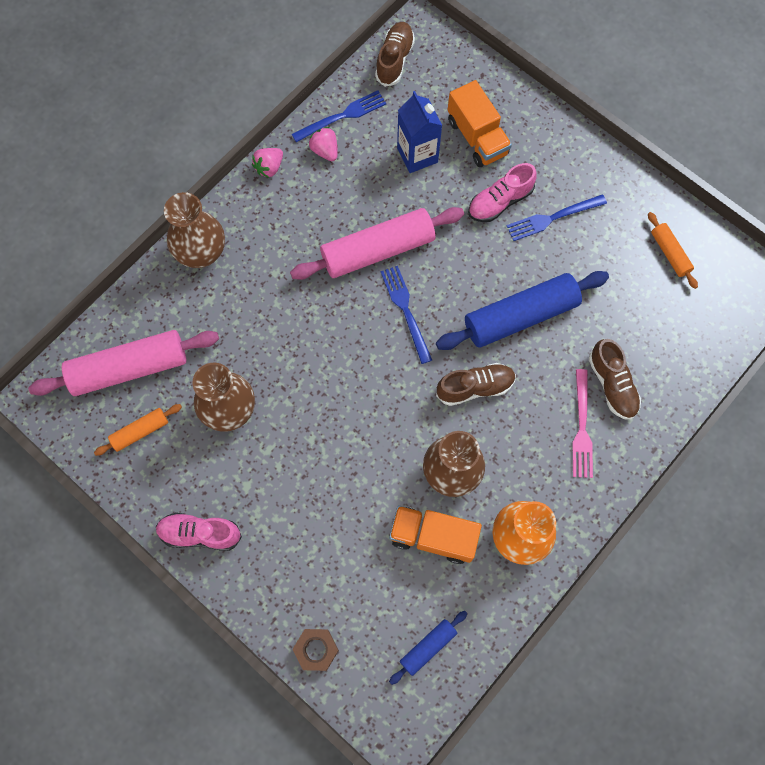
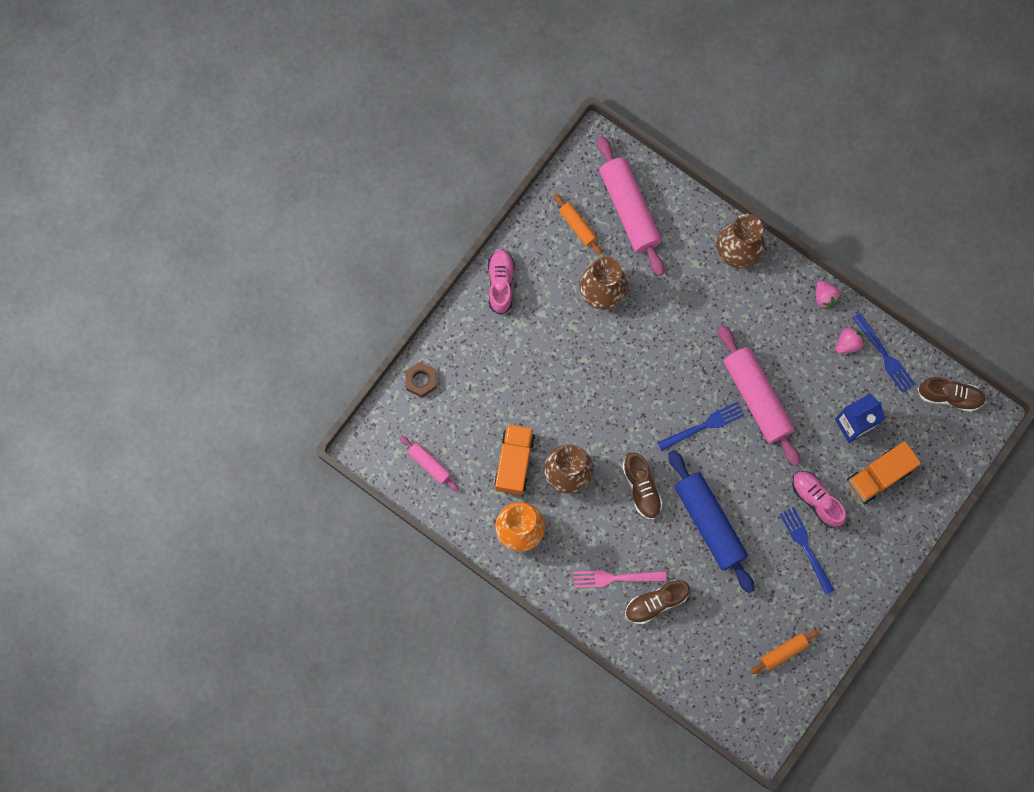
camera: 85 degrees right, 5 degrees up
(269, 167) = (825, 297): pink strawberry -> pink strawberry turned 150 degrees counterclockwise
(428, 647) = (429, 464): blue rolling pin -> pink rolling pin

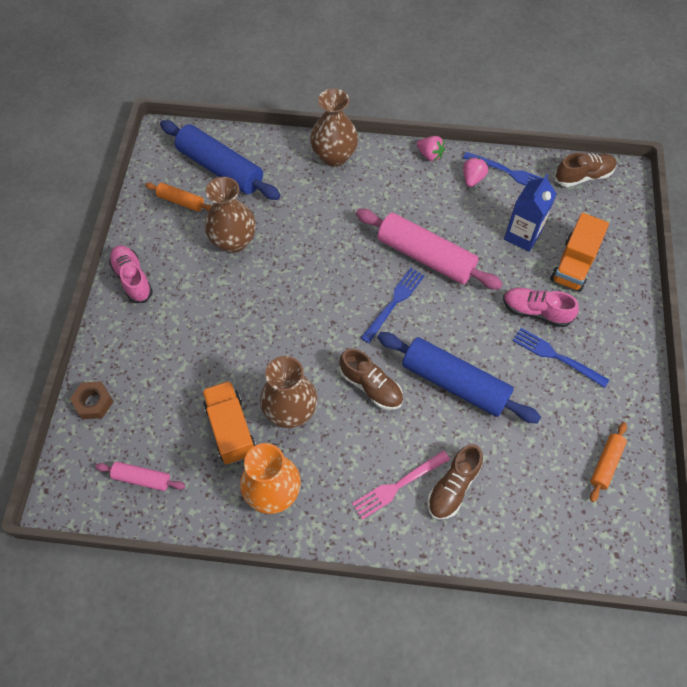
camera: 30 degrees left, 15 degrees down
(629, 209) = (220, 168): pink rolling pin -> blue rolling pin

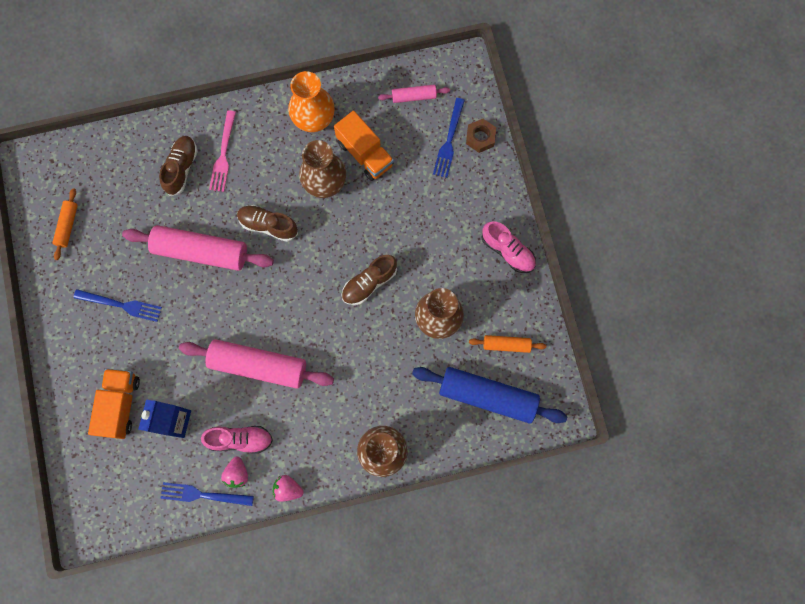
camera: 160 degrees right, 15 degrees up
(394, 302) = (273, 308): blue fork -> blue fork (449, 141)
(397, 486) = (223, 155): pink fork -> pink fork turned 150 degrees clockwise
(455, 383) = (201, 251): blue rolling pin -> pink rolling pin
(536, 311) = (146, 343): pink shoe -> pink shoe (240, 439)
(583, 176) = (127, 517): brown shoe -> brown shoe (369, 283)

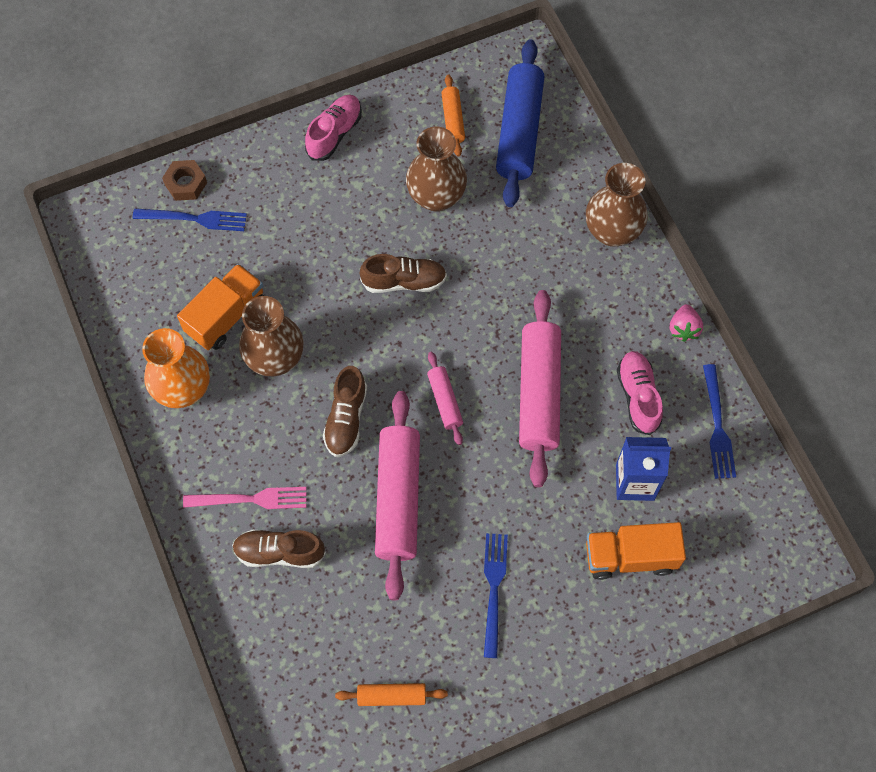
camera: 100 degrees left, 10 degrees down
(237, 473) = (681, 391): pink strawberry -> none
(369, 283) = (404, 281): brown shoe -> brown shoe turned 45 degrees counterclockwise
(414, 96) = (135, 270): pink rolling pin -> pink rolling pin (445, 401)

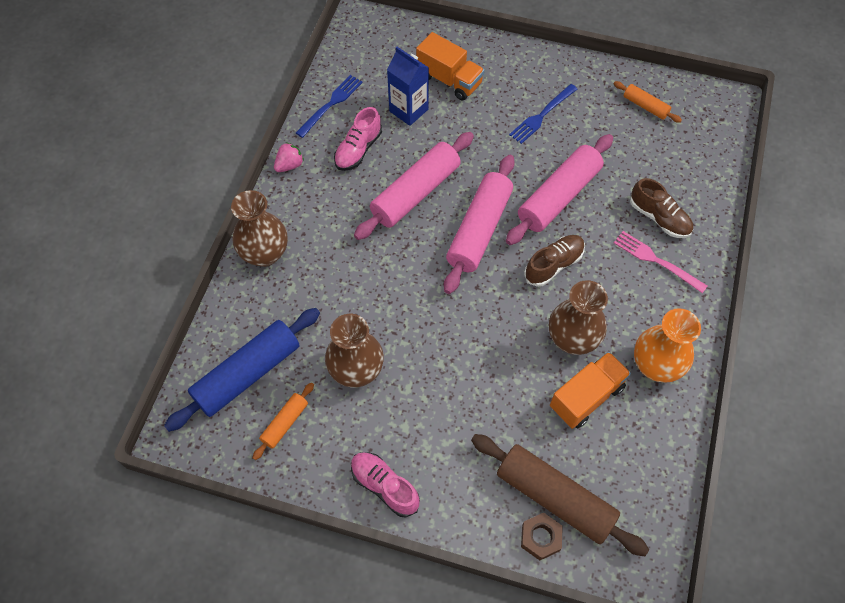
camera: 140 degrees left, 5 degrees down
(195, 219) = (554, 498): blue fork -> brown rolling pin
(226, 316) = (586, 397): orange truck -> orange truck turned 150 degrees clockwise
(334, 133) = (384, 486): pink shoe -> pink shoe turned 60 degrees clockwise
(404, 281) = (436, 326): brown shoe -> none
(445, 401) = (479, 230): pink rolling pin -> pink rolling pin, size x2.02

